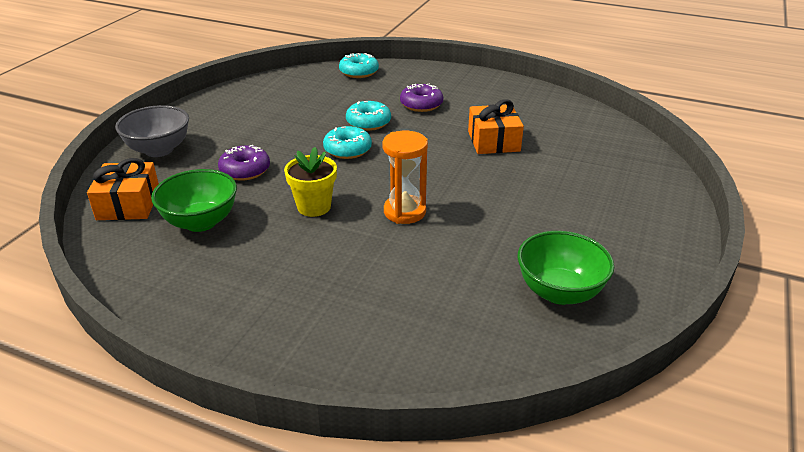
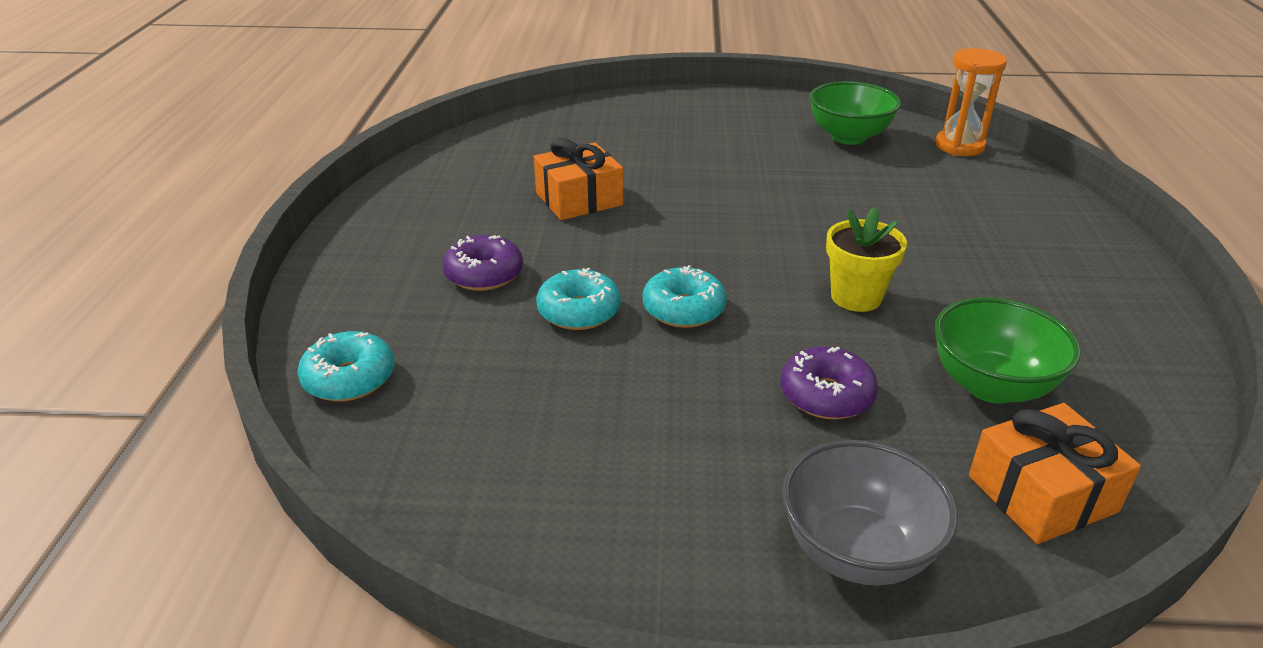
camera: 110 degrees left, 0 degrees up
(404, 212) = (802, 230): orange hourglass -> orange hourglass (959, 146)

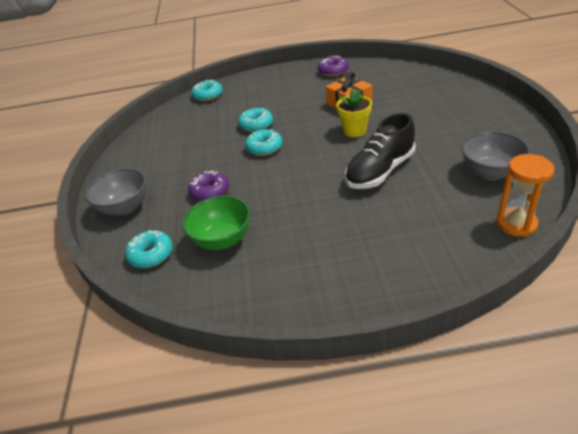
camera: 85 degrees right, 5 degrees up
(484, 274) = (276, 100): purple donut -> purple donut (333, 71)
(817, 206) = (380, 171): none -> black shoe
(848, 137) = (490, 173): green bowl -> grey bowl
(856, 297) = (288, 193): yellow flower pot -> yellow flower pot (354, 131)
(1042, 494) = (151, 255): orange gift -> turquoise donut

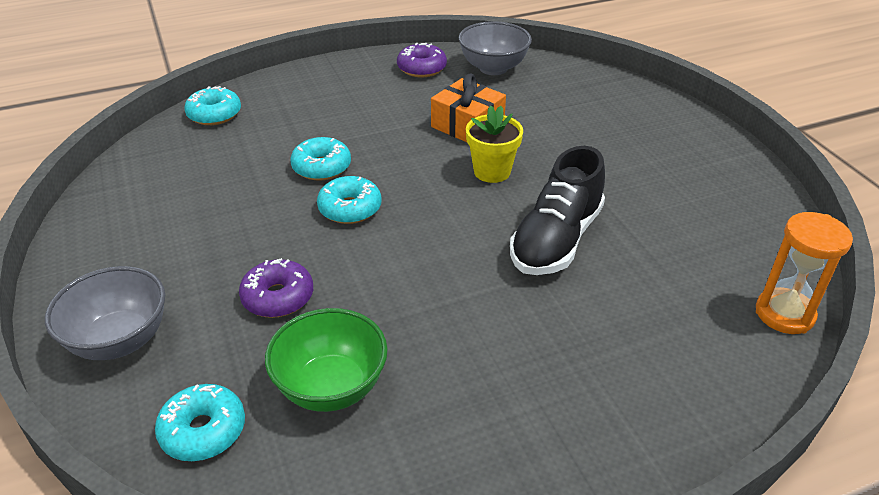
camera: 20 degrees left, 0 degrees up
(490, 173) = (720, 233): grey bowl -> grey bowl (493, 68)

